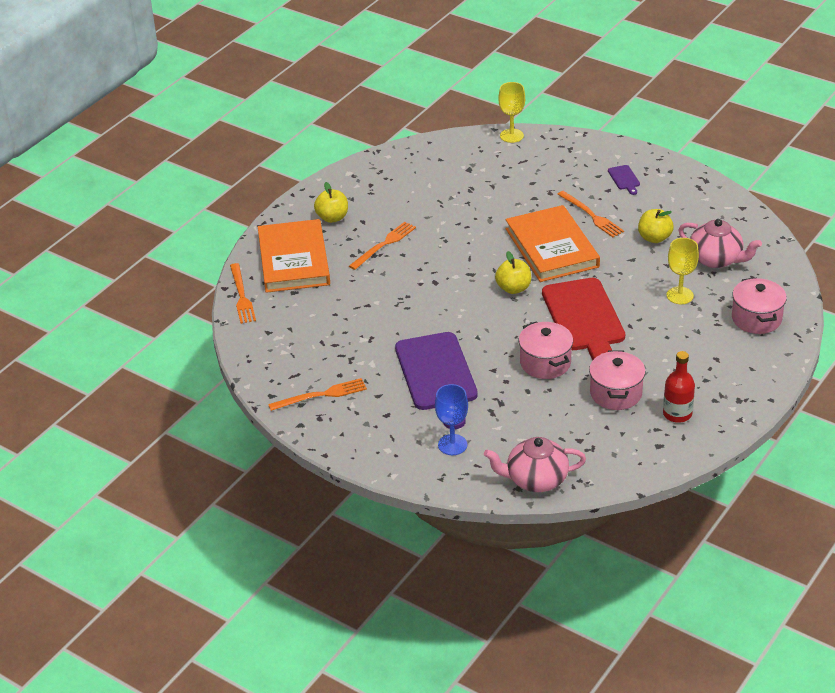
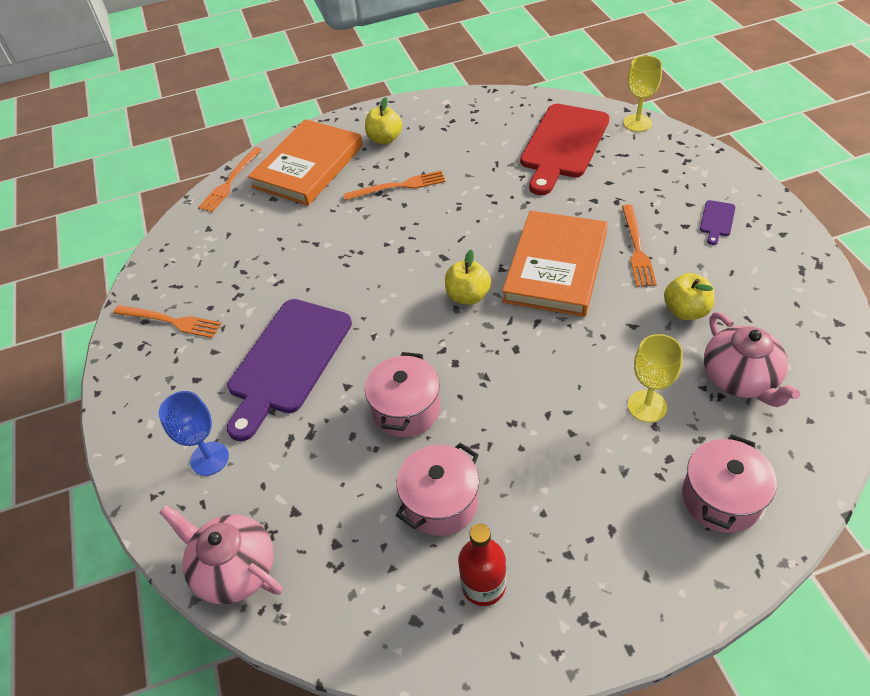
camera: 40 degrees right, 10 degrees up
(584, 319) = (504, 375): red cutting board -> red cutting board (563, 145)

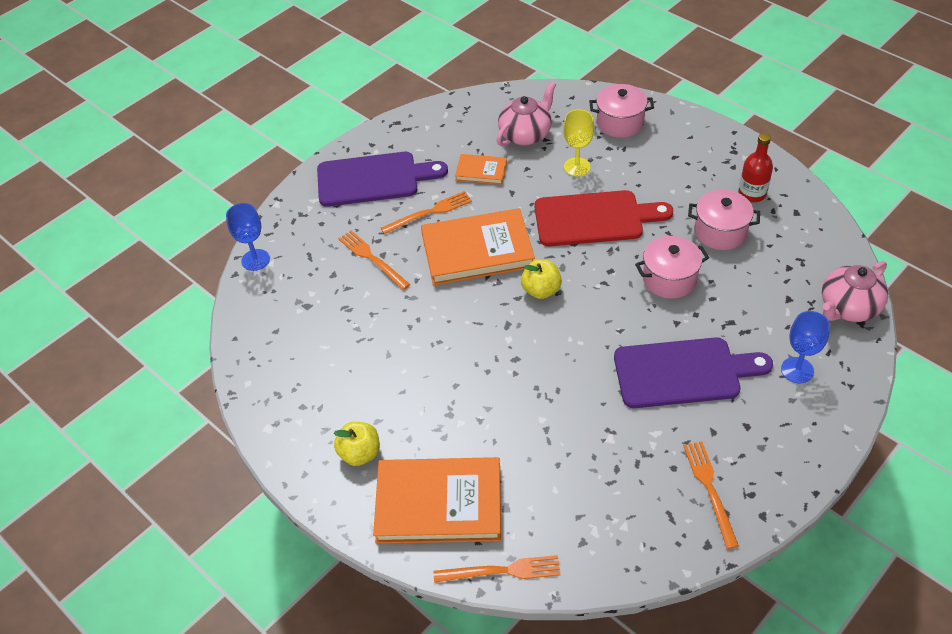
camera: 120 degrees left, 0 degrees up
(234, 569) = (848, 307): pink teapot -> pink teapot turned 45 degrees clockwise
(398, 186) = (431, 402): orange fork -> orange fork (372, 258)
(563, 145) = (311, 301): red cutting board -> red cutting board (594, 219)
(637, 123) = (255, 260): yellow goblet -> blue goblet
(685, 311) = (481, 171): yellow apple -> orange book
(717, 220) = (373, 179): purple cutting board -> purple cutting board, size x2.49

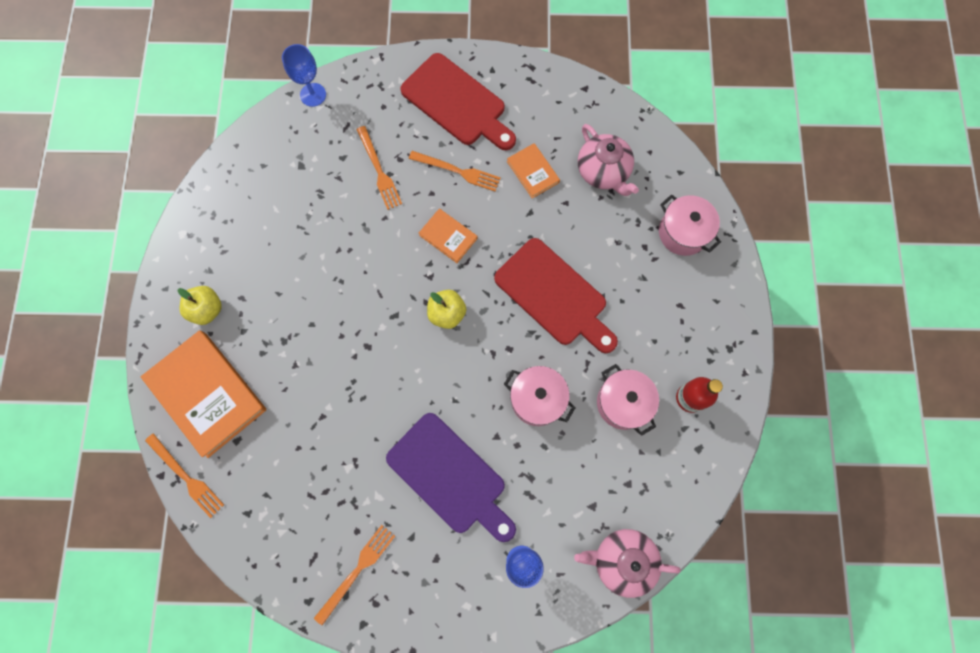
camera: 45 degrees right, 25 degrees up
(372, 258) = (379, 170): orange fork -> orange fork turned 150 degrees clockwise
(373, 179) = (457, 103): purple cutting board -> red cutting board
(477, 251) = (448, 237): orange book -> orange book, size x0.49
(526, 134) = (603, 172): pink teapot -> pink teapot turned 60 degrees clockwise
(577, 167) = (601, 239): yellow goblet -> none

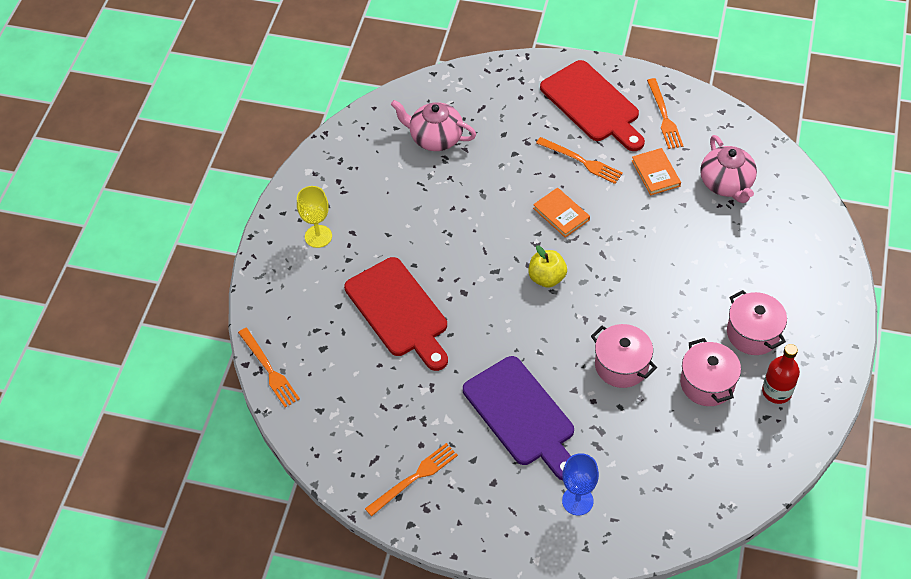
camera: 15 degrees right, 20 degrees down
(207, 309) = (318, 236): yellow apple -> yellow goblet
(207, 394) = (303, 305): orange book -> none
(313, 95) = (455, 77): blue goblet -> none
(379, 170) = (505, 149): orange fork -> orange fork (664, 116)
(554, 295) = (656, 280): red cutting board -> red cutting board (399, 311)
(622, 560) = (679, 519): pink teapot -> pink teapot (435, 138)
(683, 233) = (797, 248): pink pot -> pink pot (753, 333)

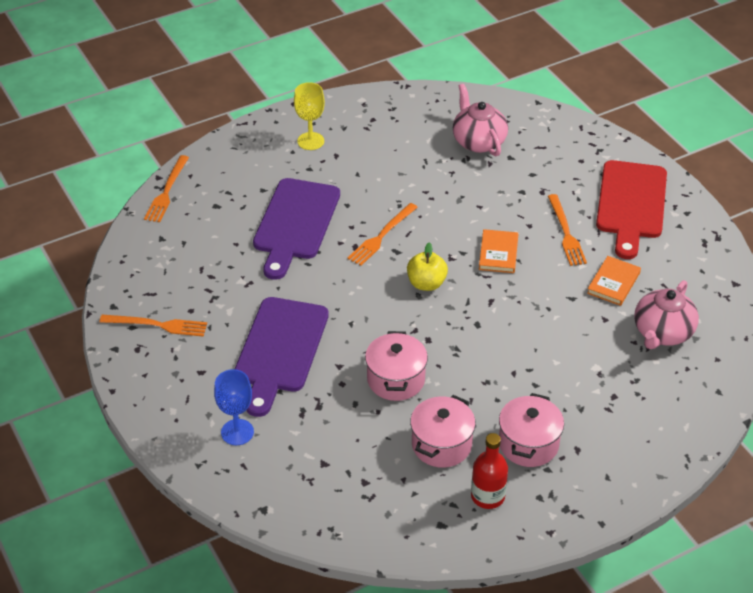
camera: 45 degrees right, 10 degrees down
(399, 311) = (295, 223): red cutting board -> purple cutting board
(664, 116) = (679, 252): orange fork -> orange fork (381, 236)

